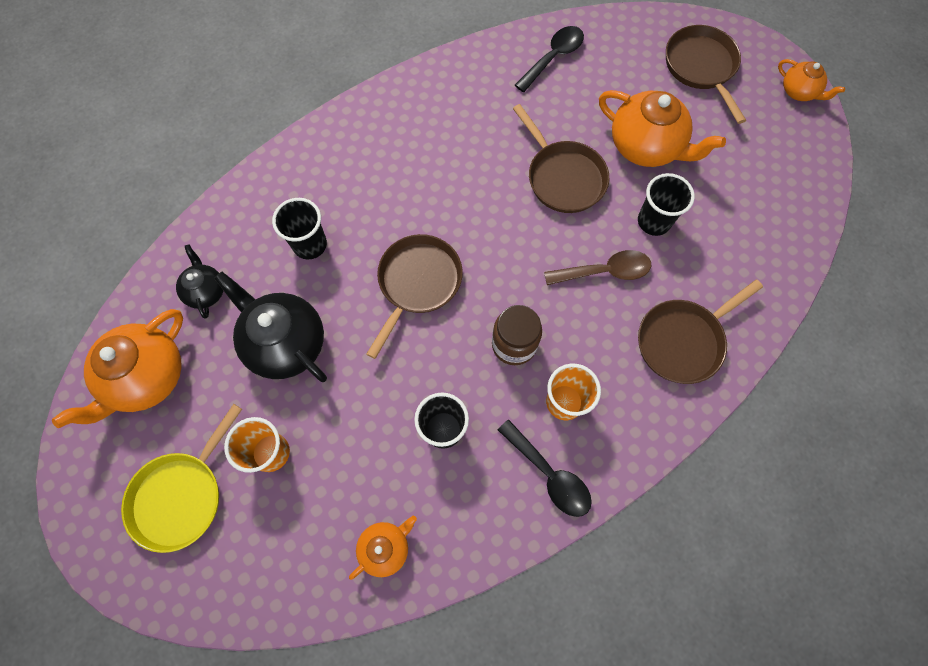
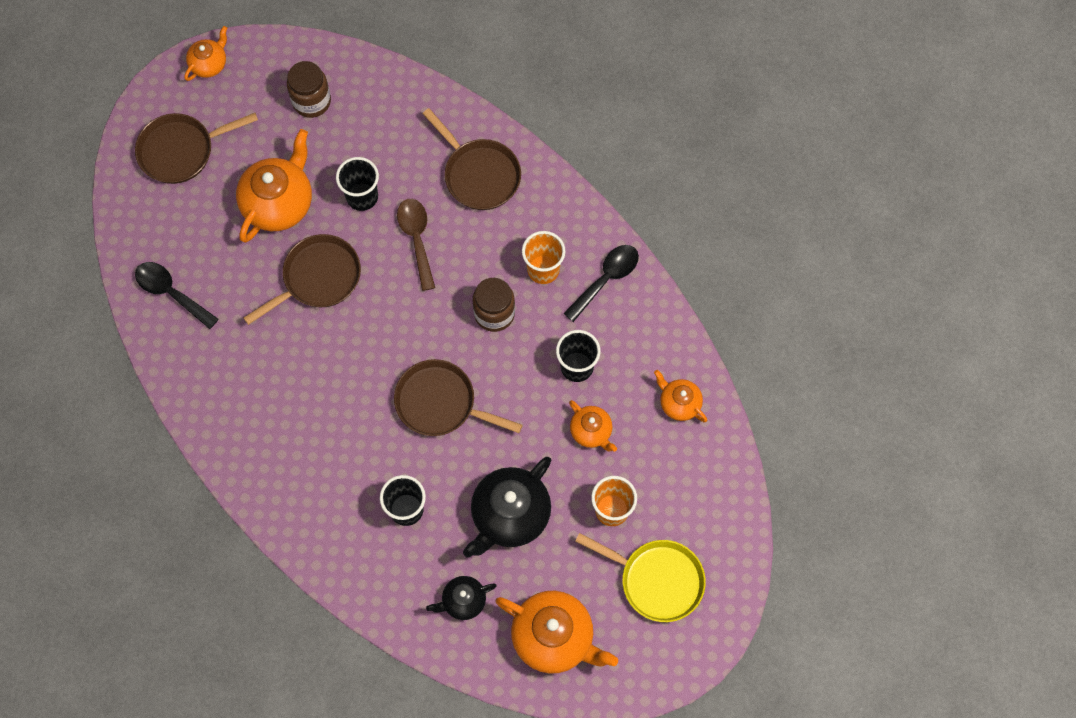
camera: 95 degrees left, 0 degrees up
(365, 438) = (591, 431): none -> orange teapot
(763, 179) = (311, 101): none -> brown jar

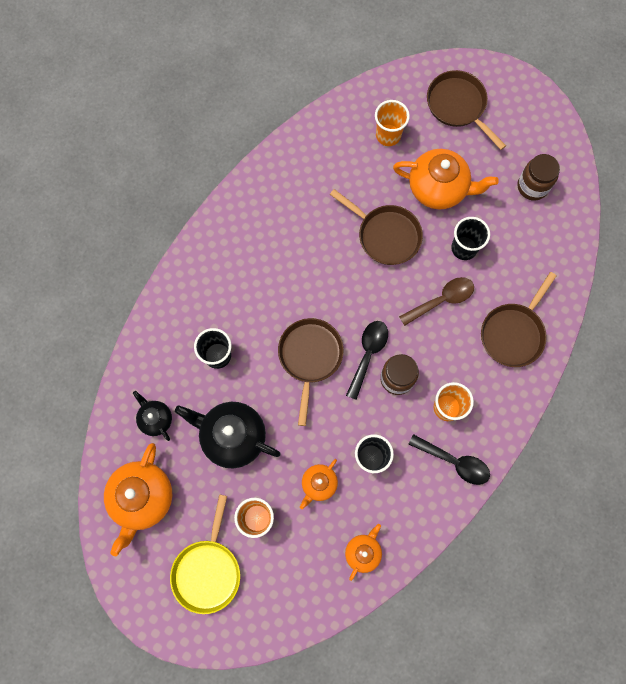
camera: 75 degrees right, 5 degrees up
(171, 293) = (342, 135): black spoon -> black spoon (368, 354)
(191, 240) = (388, 135): none -> orange cup
(209, 64) = (537, 103): orange teapot -> none

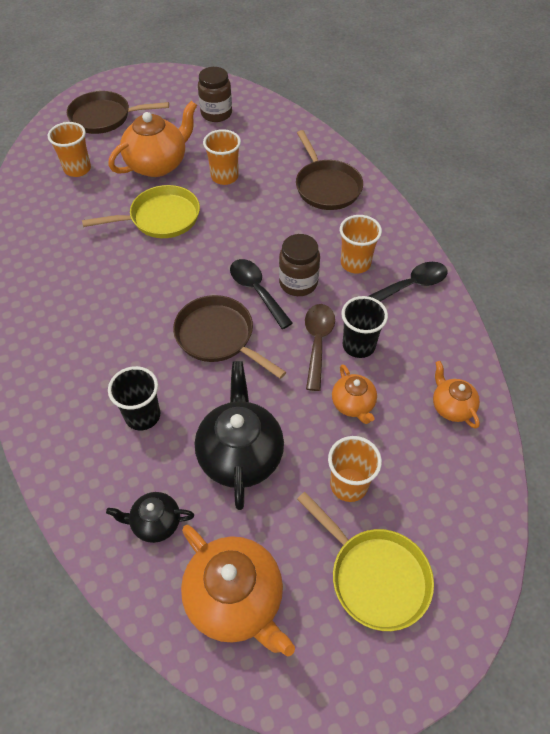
camera: 55 degrees left, 20 degrees down
(232, 436) = (240, 454): black teapot -> black teapot turned 120 degrees clockwise
(385, 235) = (160, 218): brown pan -> yellow pan
(441, 300) = (255, 214): brown spoon -> brown spoon (317, 342)
(464, 248) = (224, 177): black cup -> orange cup

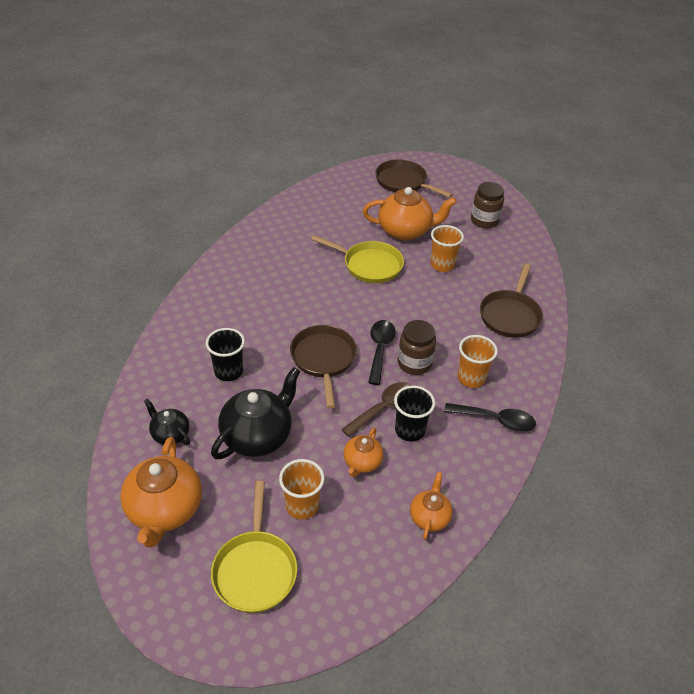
camera: 40 degrees right, 10 degrees down
(77, 169) = (350, 205): orange cup -> none

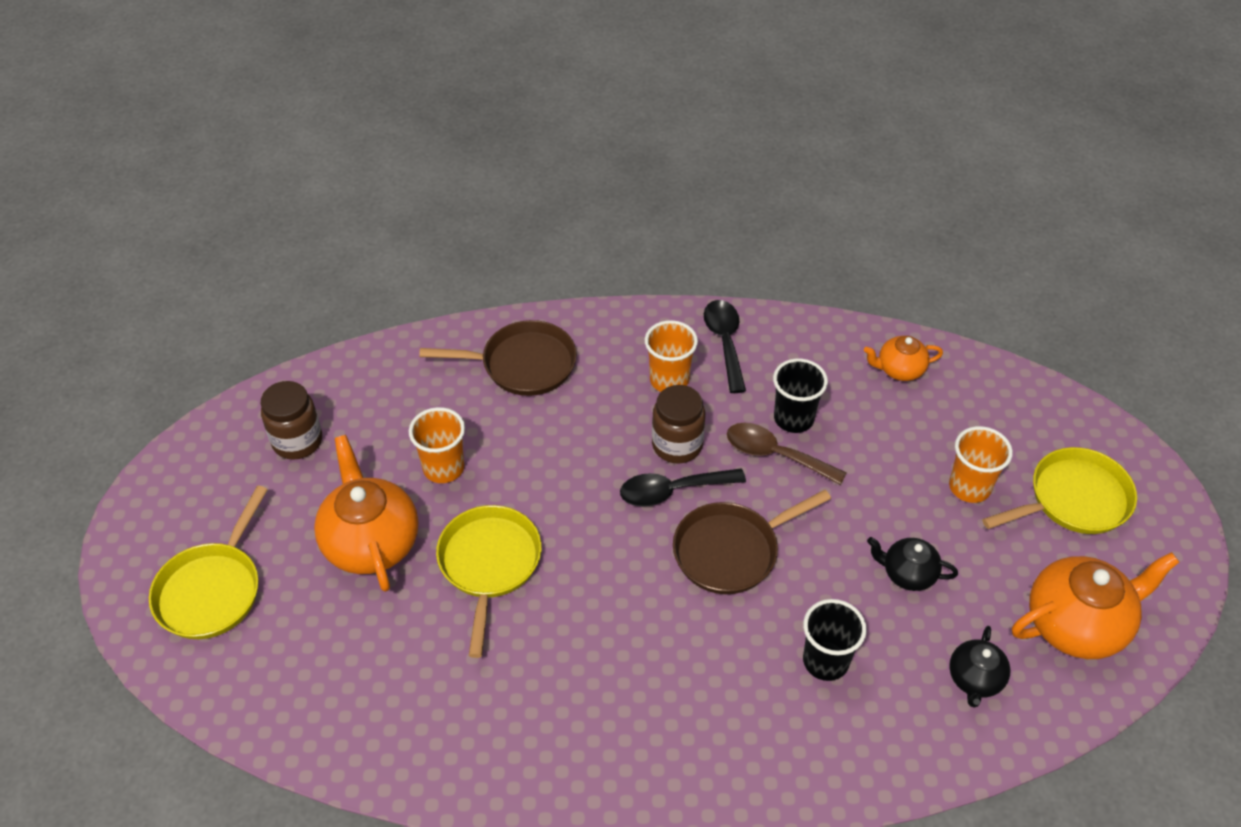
camera: 110 degrees left, 5 degrees up
(258, 436) = (907, 574): black teapot -> black teapot, size x0.54
(362, 462) = (872, 450): orange teapot -> none
(403, 182) = (212, 590): brown pan -> yellow pan

